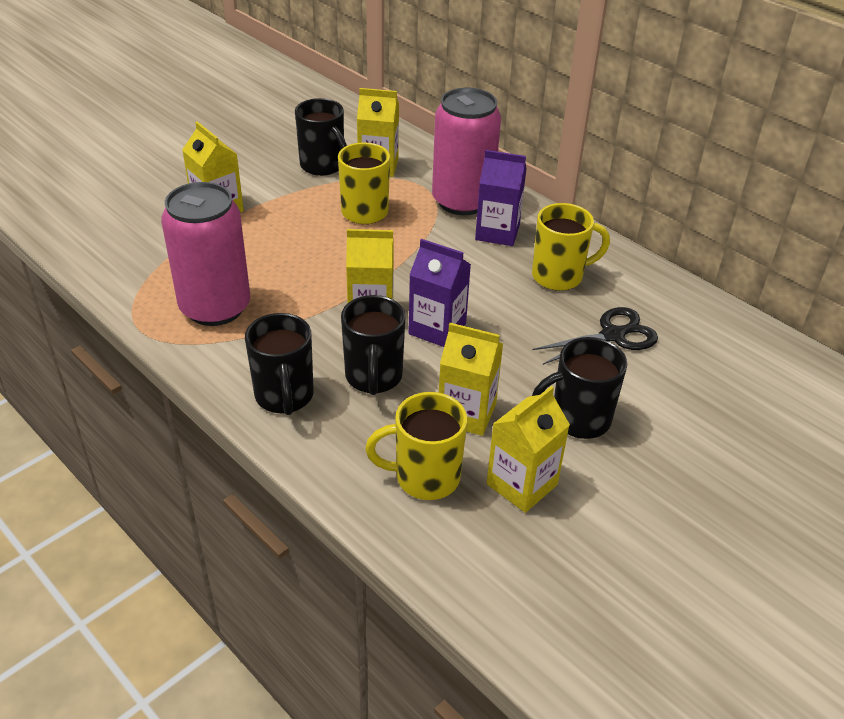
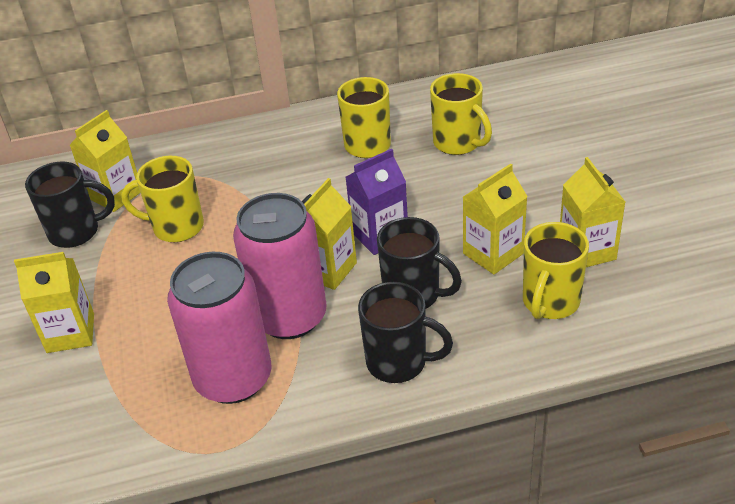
camera: 55 degrees left, 0 degrees up
(462, 201) = (221, 161): pink can -> pink can (290, 317)
(497, 232) = (283, 156): purple carton -> none
(578, 419) = (537, 196): black mug -> none
(613, 335) = (458, 143): black scissors -> yellow mug

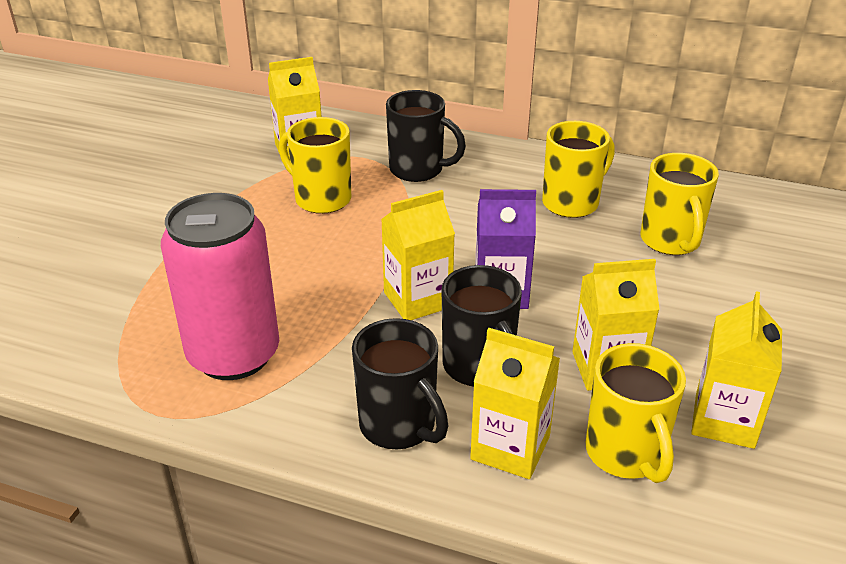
camera: 30 degrees right, 5 degrees down
(70, 333) = (149, 245): yellow carton -> yellow carton (510, 447)
(76, 232) = (238, 166): black mug -> black mug (418, 170)
(290, 317) = (339, 325): pink can -> none
(550, 302) = (626, 454): yellow mug -> yellow mug turned 75 degrees counterclockwise

